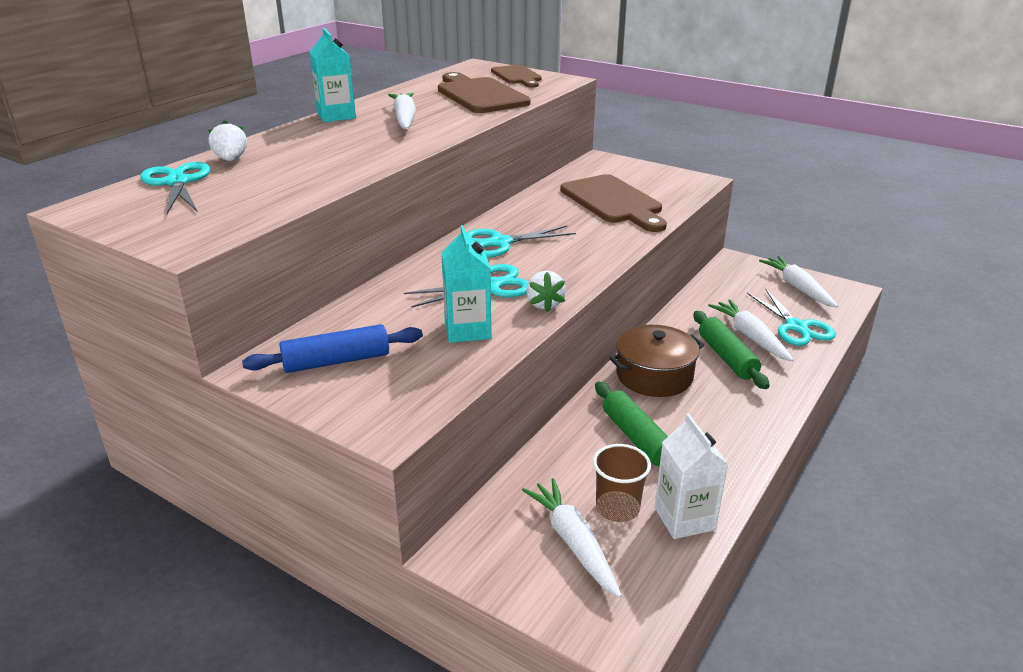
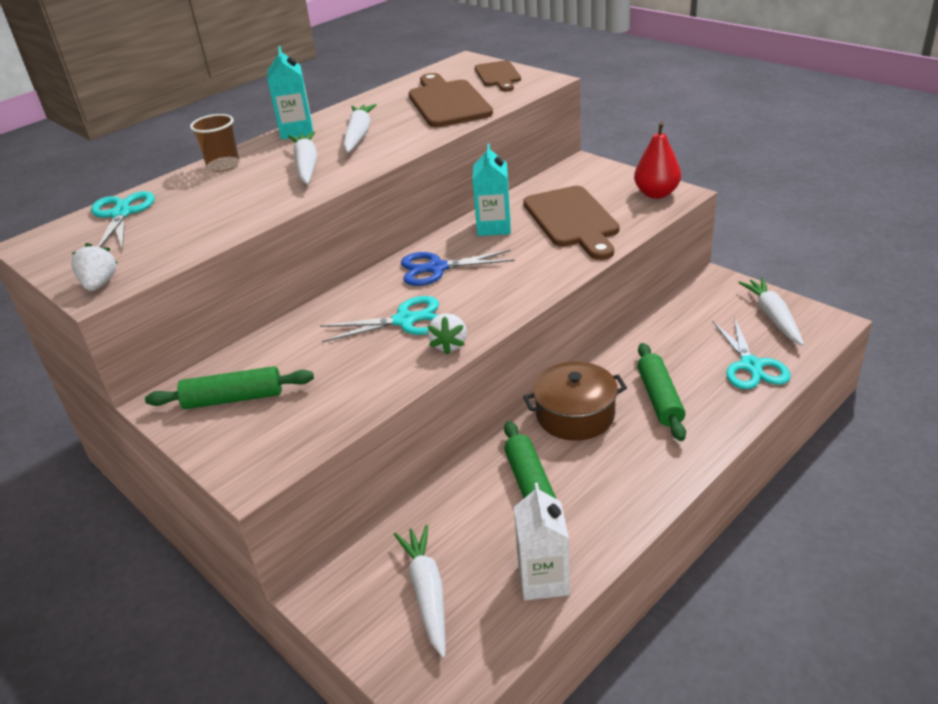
camera: 15 degrees right, 5 degrees up
(231, 160) = (178, 187): white strawberry -> white strawberry (99, 284)
(336, 361) = (233, 399): blue rolling pin -> green rolling pin
(467, 330) = (364, 371): turquoise carton -> turquoise carton (494, 227)
(500, 243) = (437, 268): turquoise scissors -> blue scissors
(617, 508) = (482, 561): brown cup -> brown cup (223, 165)
(680, 181) = (656, 194): none -> red pear
(750, 337) = (695, 375): white carrot -> white carrot (307, 165)

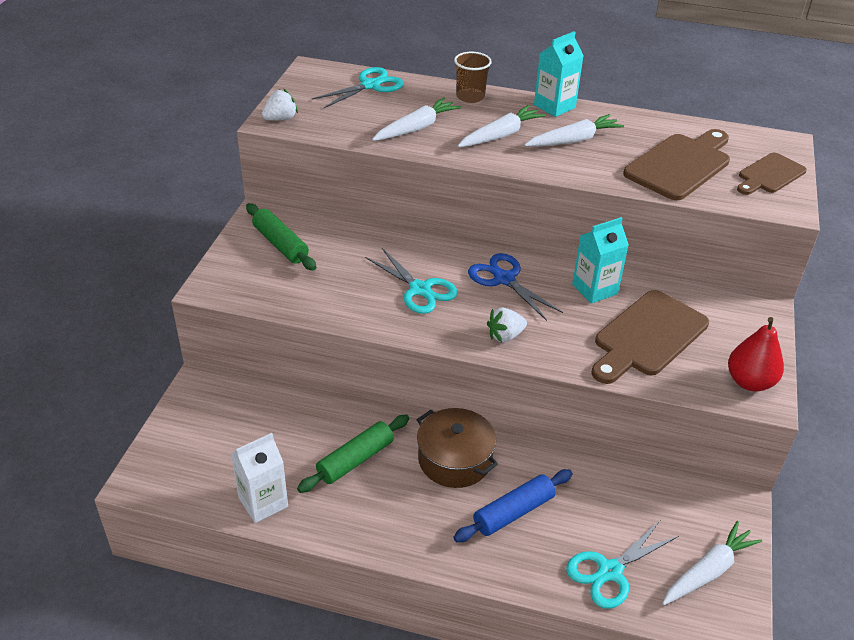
camera: 55 degrees right, 5 degrees up
(427, 593) = (222, 441): white carrot -> white carrot (416, 128)
(449, 345) = (404, 326): white strawberry -> white strawberry (505, 336)
(659, 398) = (513, 512): green rolling pin -> blue rolling pin

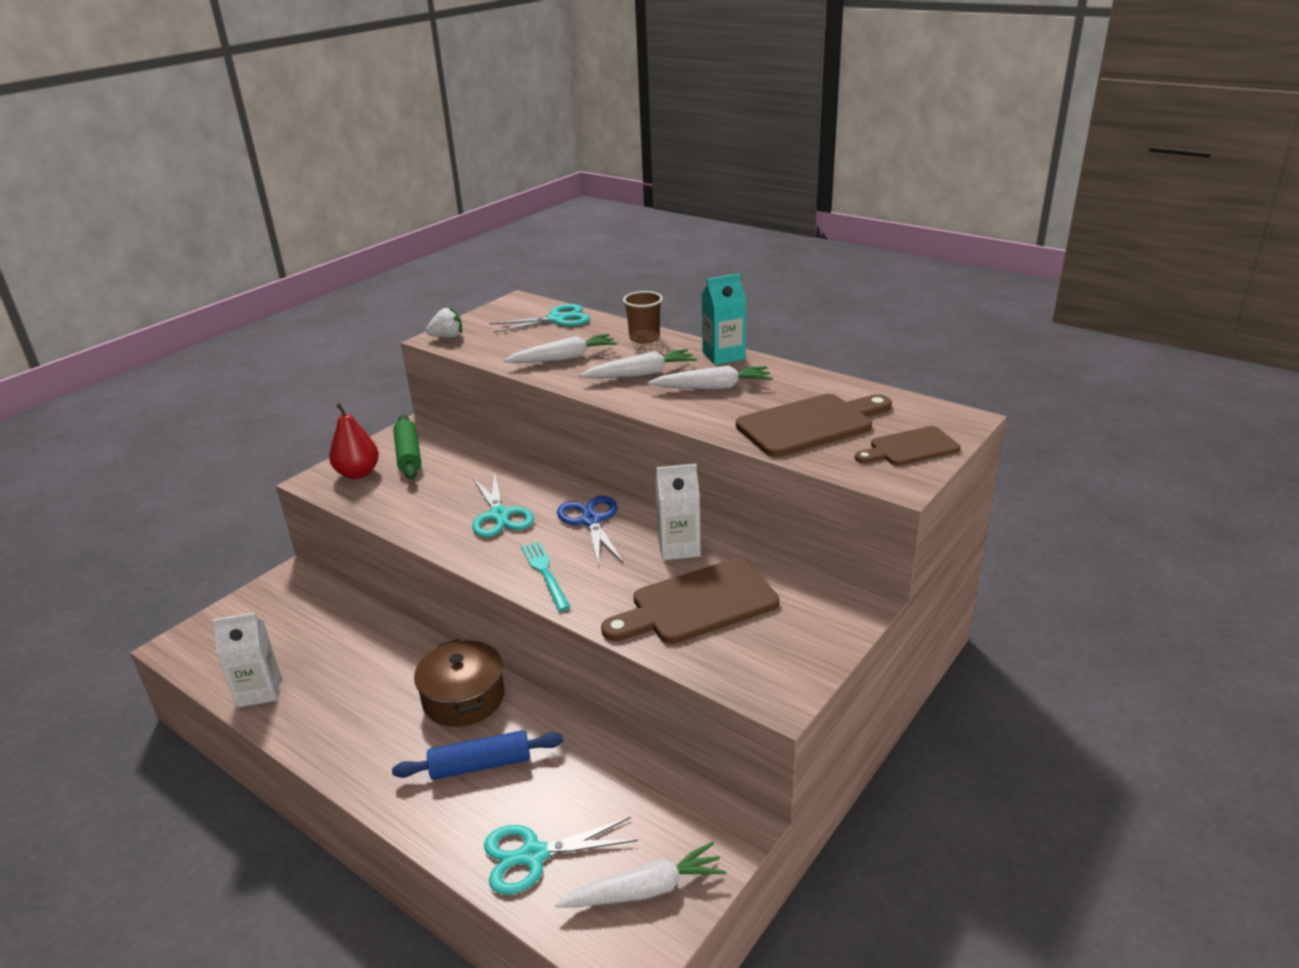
camera: 25 degrees right, 10 degrees down
(355, 460) = (370, 674): green rolling pin -> none
(505, 336) = (545, 573): white strawberry -> turquoise fork
(594, 289) = (679, 547): turquoise carton -> white carton
(749, 382) = (777, 675): red pear -> red pear (358, 473)

